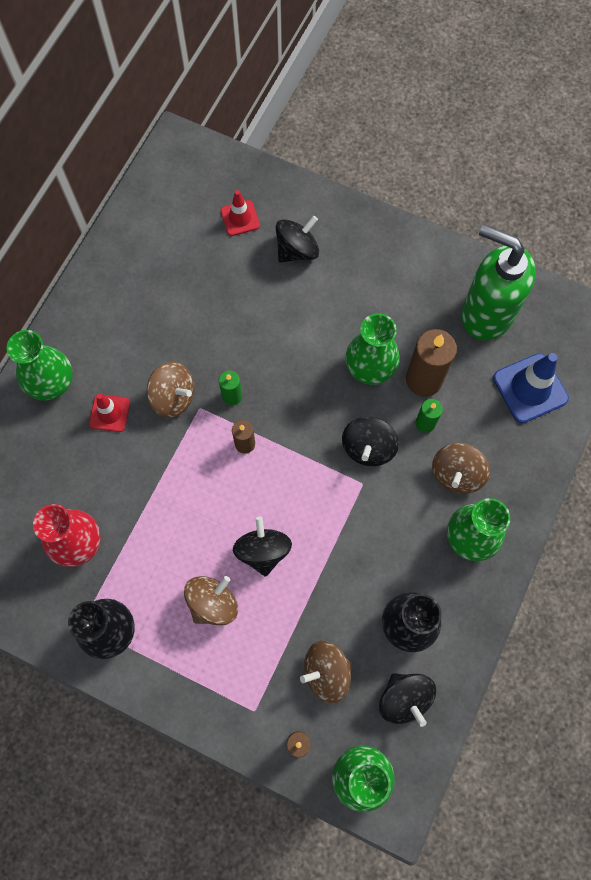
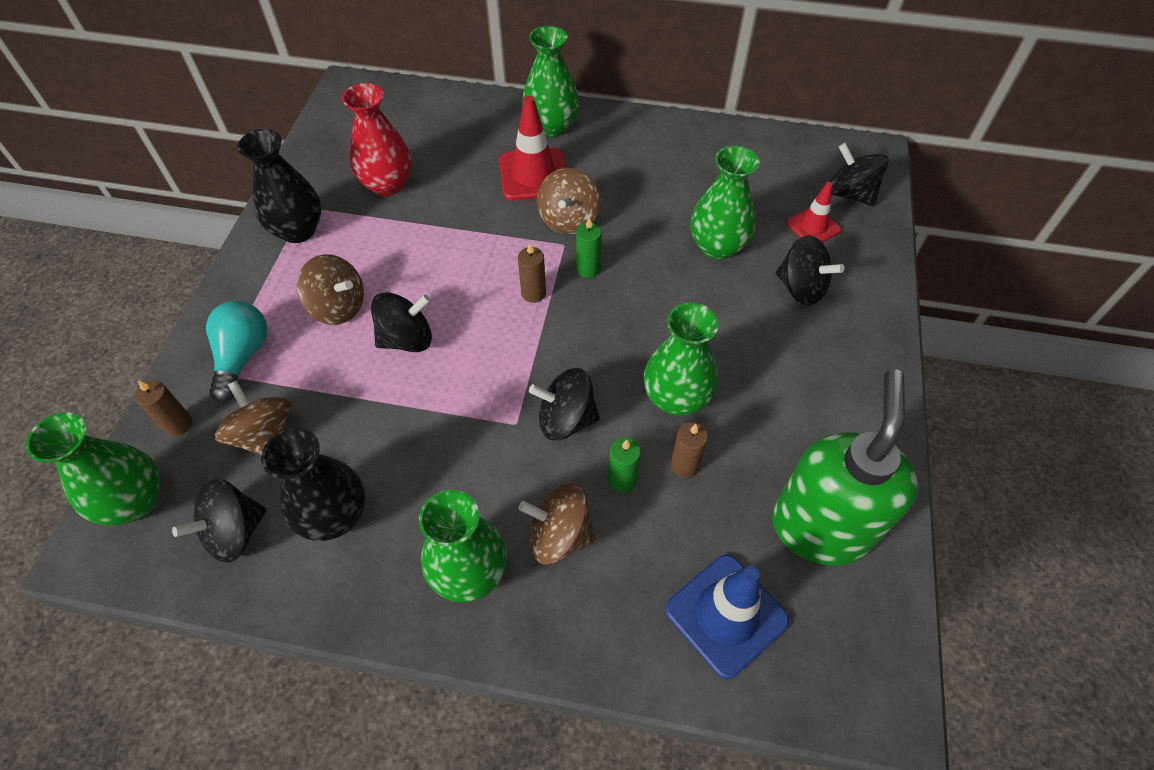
camera: 75 degrees right, 15 degrees down
(109, 413) = (533, 175): red traffic cone -> red traffic cone, size x1.66
(214, 178) = (850, 194): none -> black spinning top
(238, 293) = (717, 246): none -> green vase
(243, 688) = (242, 357): none -> turquoise light bulb
(424, 379) = (684, 465): brown candle -> brown candle, size x0.54

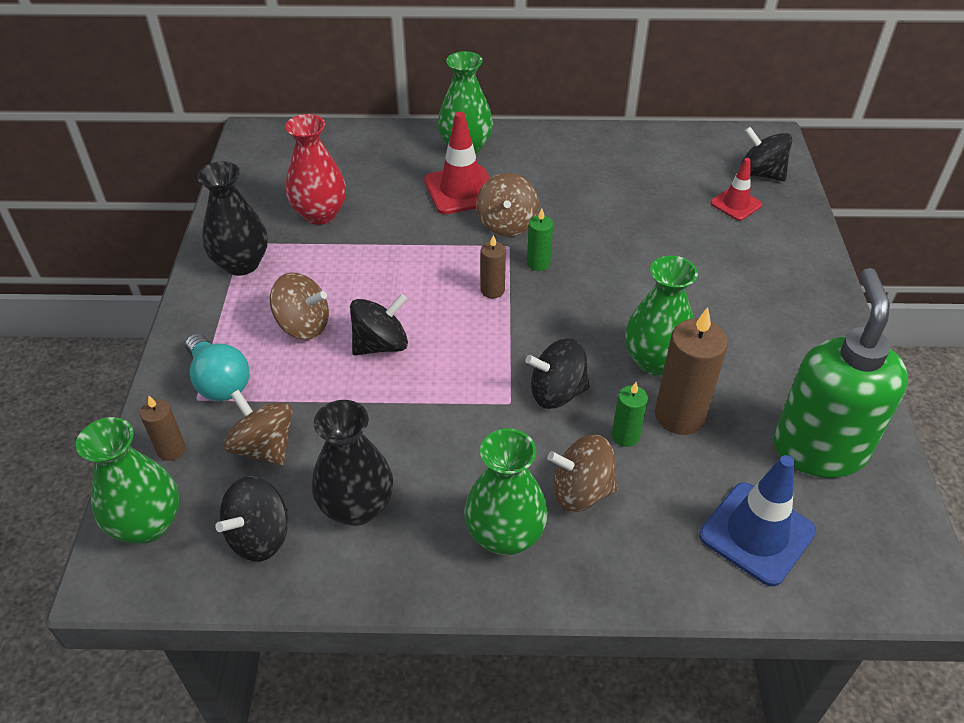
camera: 10 degrees left, 10 degrees down
(242, 357) = (219, 381): turquoise light bulb -> turquoise light bulb turned 150 degrees clockwise
(684, 465) = (680, 415): brown candle -> brown candle, size x1.85
(717, 246) = (653, 230): green vase -> none
(801, 288) = (740, 256): black spinning top -> none

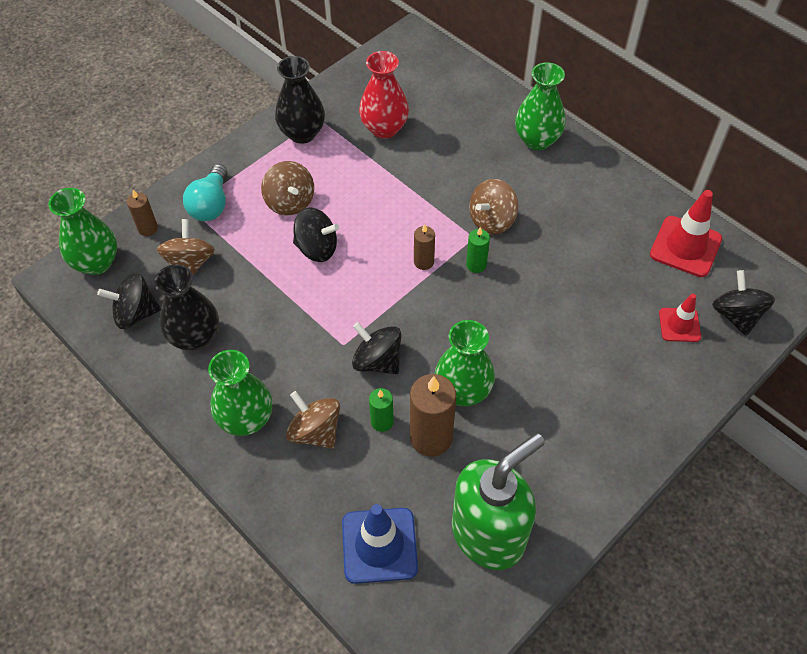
camera: 45 degrees right, 10 degrees up
(461, 190) = (493, 172): red traffic cone -> red traffic cone (685, 246)

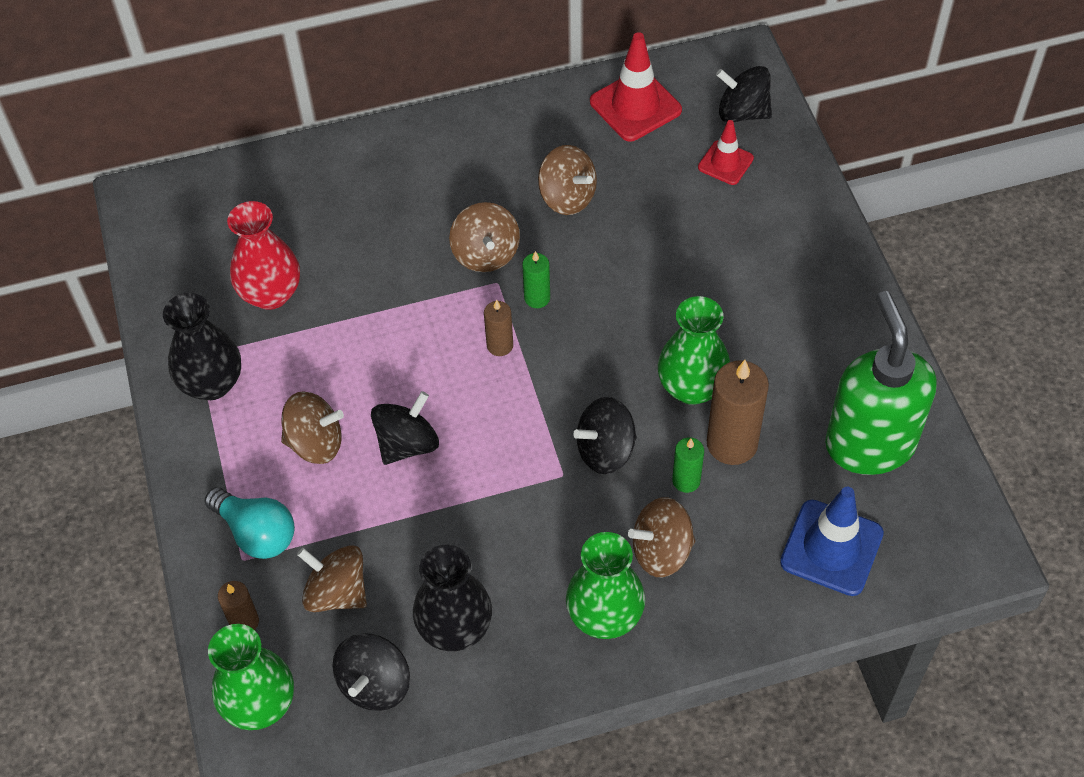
camera: 60 degrees left, 0 degrees up
(537, 140) = (401, 156): green vase -> none
(573, 243) = (567, 197): none -> brown spinning top

